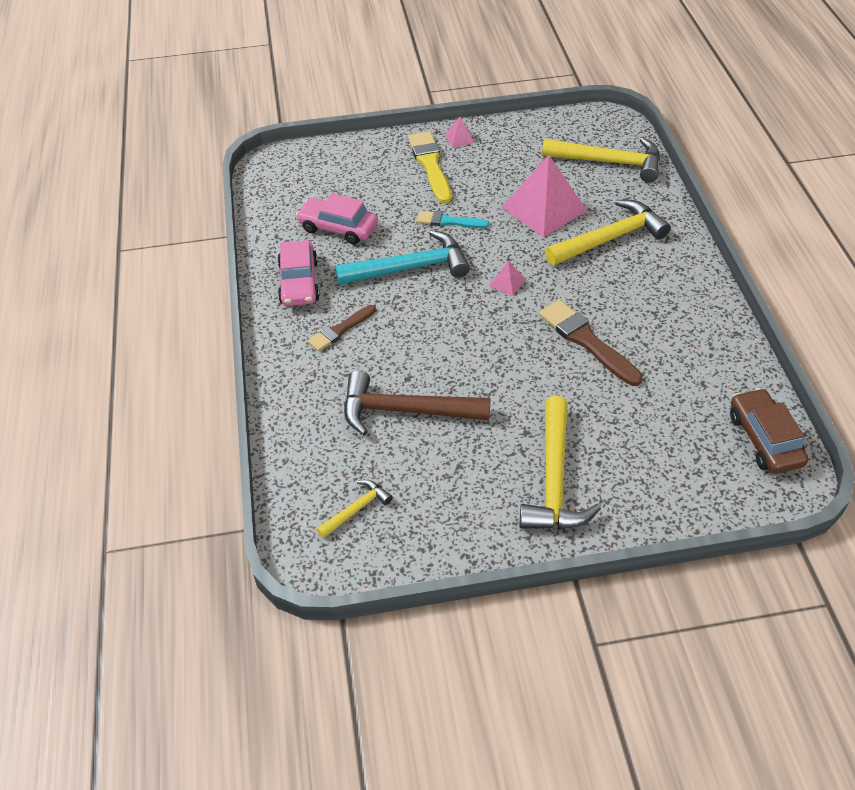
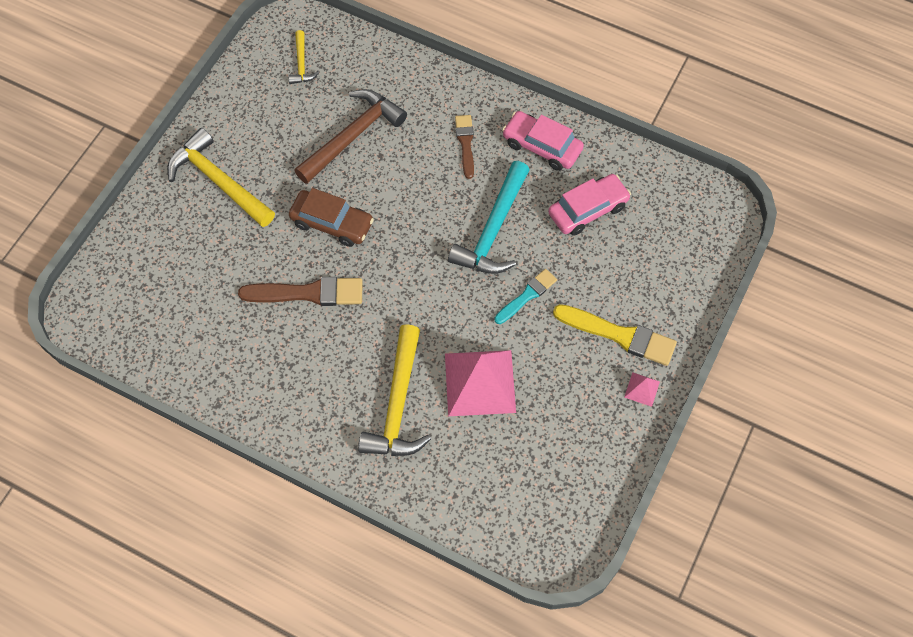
camera: 125 degrees right, 15 degrees up
(507, 282) = (416, 285): pink pyramid -> none
(609, 162) = (496, 494): yellow hammer -> none
(764, 439) = (122, 331): brown car -> brown car (332, 223)

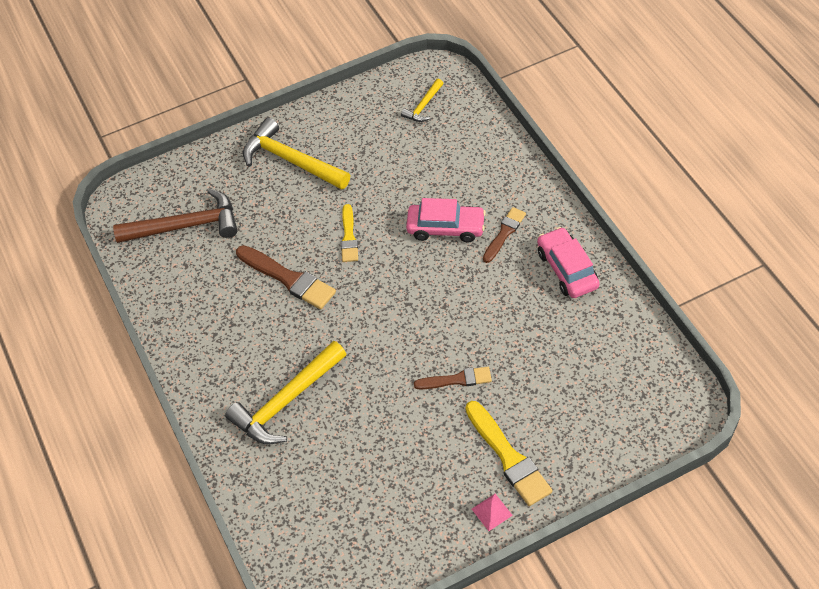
camera: 40 degrees right, 10 degrees down
(218, 181) = (291, 160): yellow hammer -> yellow hammer turned 45 degrees counterclockwise
(332, 223) = (349, 237): brown car -> yellow brush
(353, 136) = (419, 180): brown hammer -> brown hammer (186, 226)
(480, 382) = (363, 424): pink pyramid -> none
(493, 230) = (471, 313): turquoise hammer -> none
(527, 295) = (457, 380): turquoise brush -> brown brush
(588, 210) = (565, 341): pink car -> pink car (446, 228)

